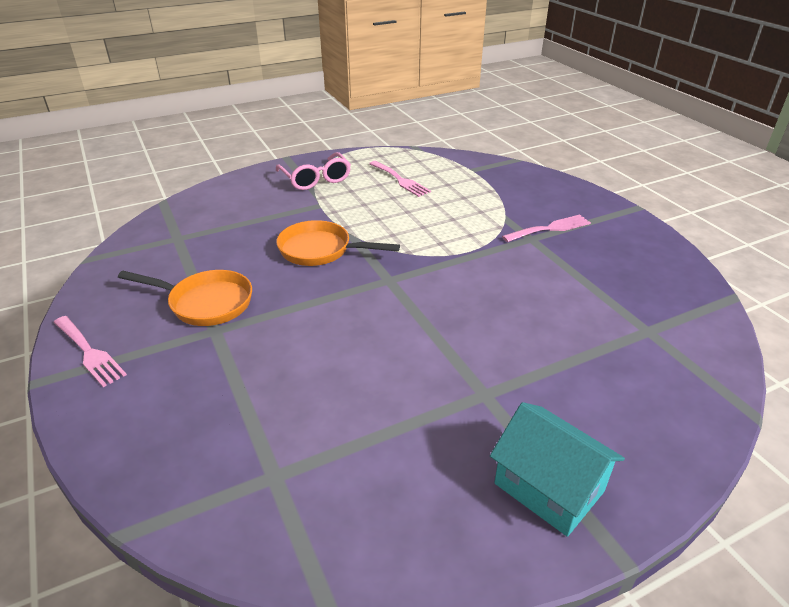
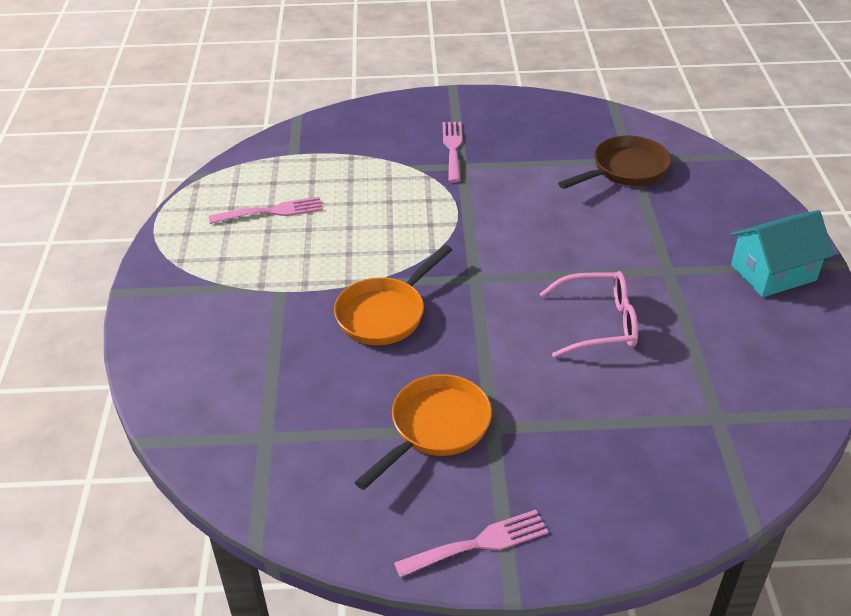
camera: 65 degrees left, 5 degrees up
(316, 179) = (208, 279): pink glasses -> pink glasses (599, 323)
(625, 330) = (625, 170): none -> brown pan

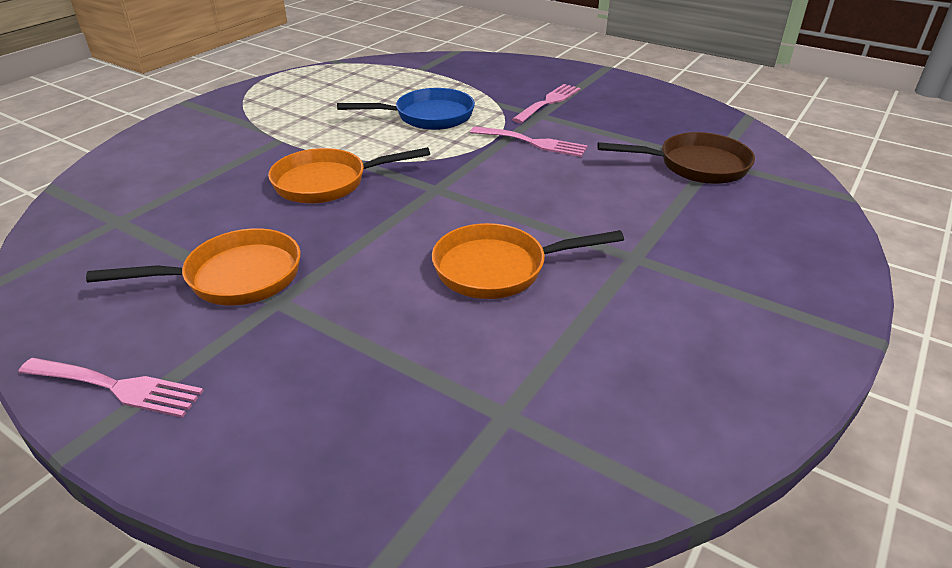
camera: 35 degrees right, 5 degrees down
(272, 211) = (351, 94): pink fork -> pink fork (533, 142)
(374, 207) = (428, 116): none -> blue pan
(599, 323) = (498, 268): pink glasses -> orange pan
(773, 272) = (764, 310): turquoise house -> none

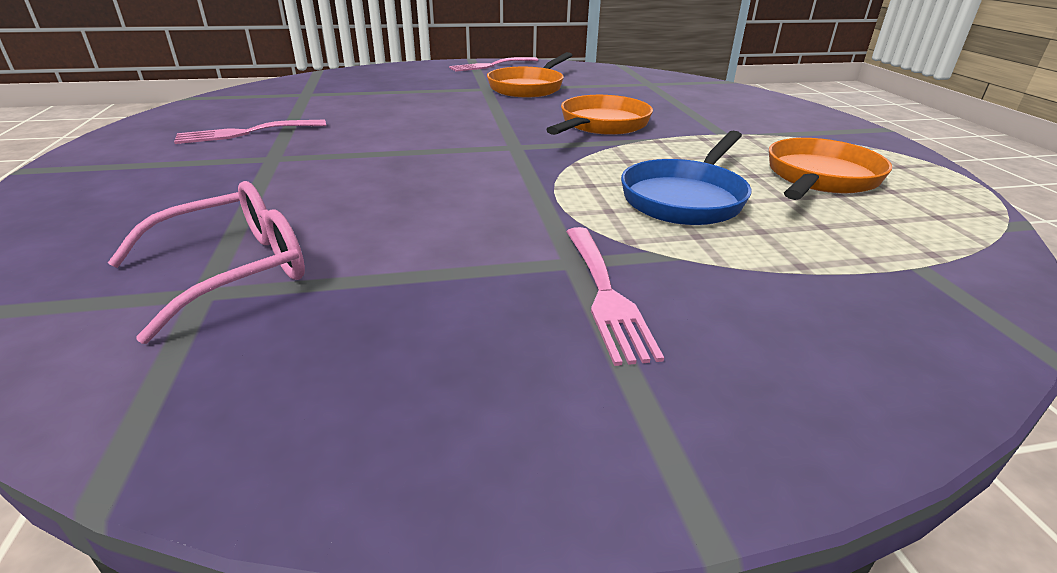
camera: 135 degrees right, 5 degrees down
(498, 268) = (380, 125): orange pan -> orange pan (819, 178)
(533, 142) = (507, 216): pink fork -> pink fork (245, 133)
(695, 166) = (234, 270): brown pan -> pink glasses

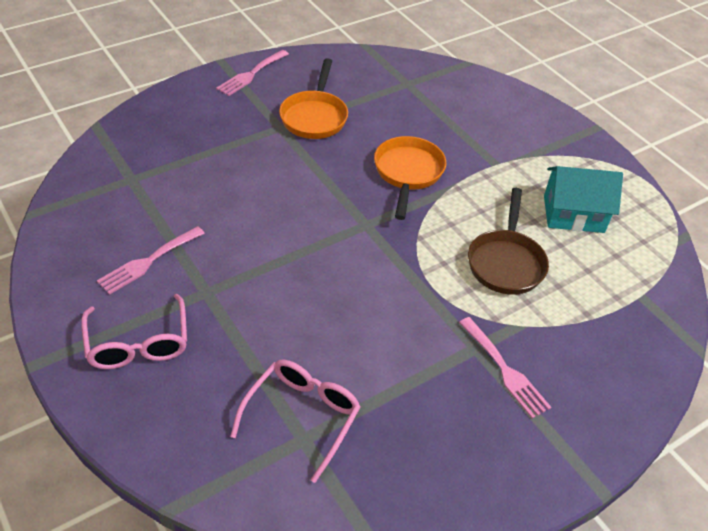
camera: 25 degrees left, 15 degrees up
(145, 176) = (138, 344): none -> pink glasses
(686, 198) = (506, 262): blue pan -> brown pan
(819, 178) = (573, 214): orange pan -> turquoise house

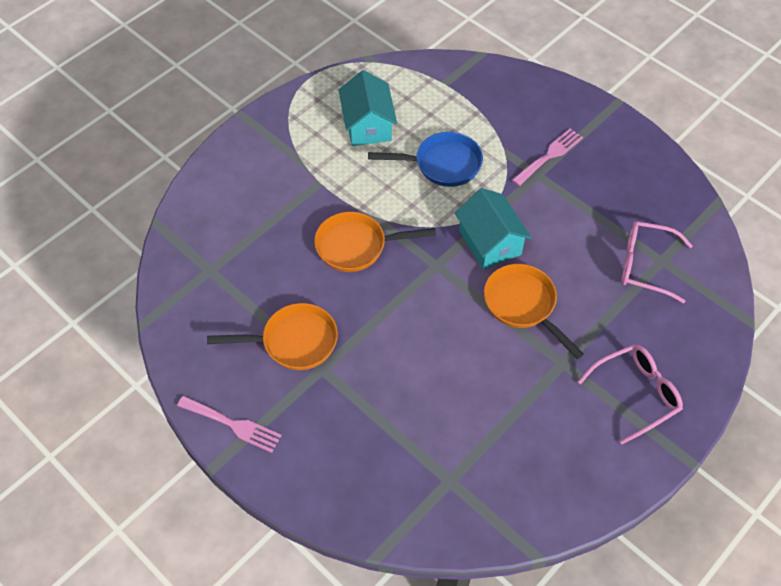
camera: 100 degrees left, 10 degrees up
(148, 262) = (549, 420): pink fork -> none
(290, 280) = (523, 305): none -> orange pan
(383, 274) = (490, 242): none -> turquoise house
(506, 262) = (442, 164): brown pan -> blue pan

